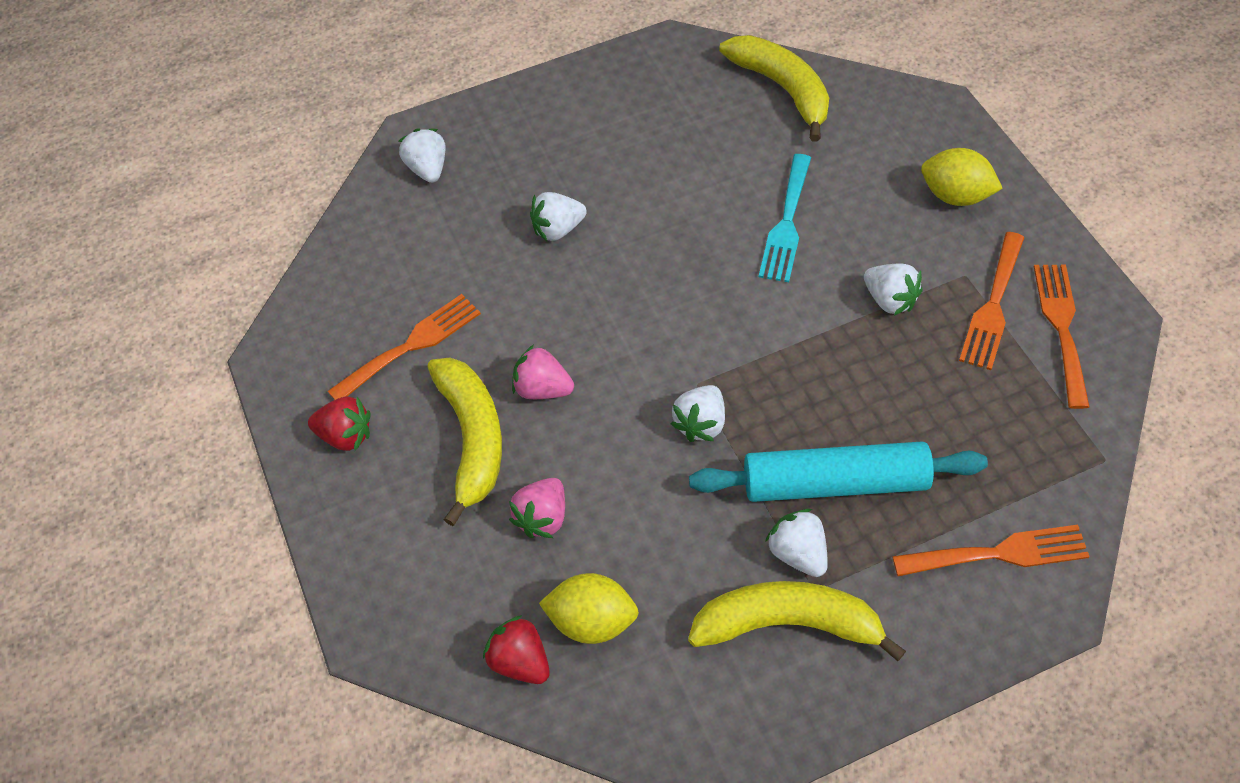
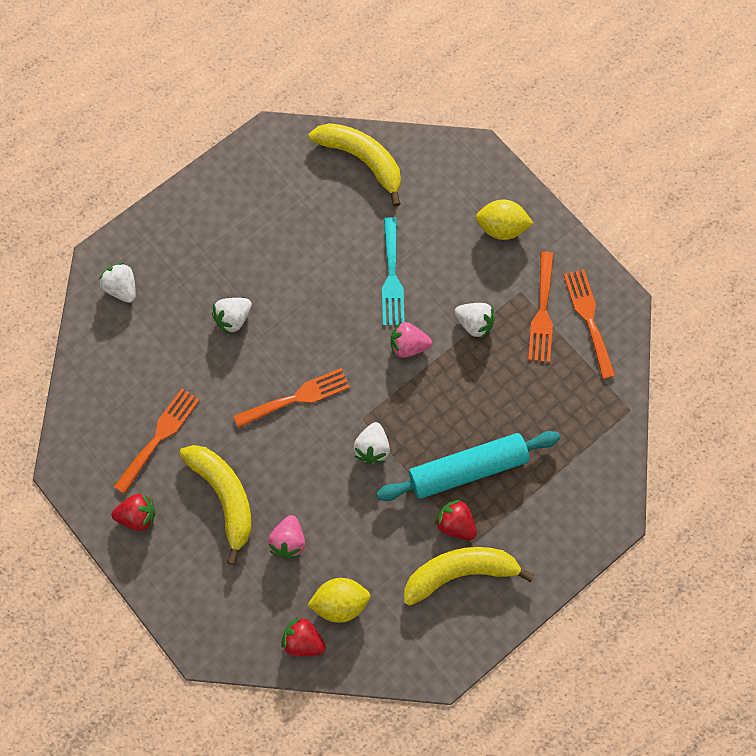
camera: 20 degrees left, 15 degrees up
(542, 389) = (260, 448): pink strawberry -> pink strawberry (408, 345)
(798, 553) = (455, 523): white strawberry -> red strawberry
(999, 553) = (577, 492): orange fork -> orange fork (297, 397)

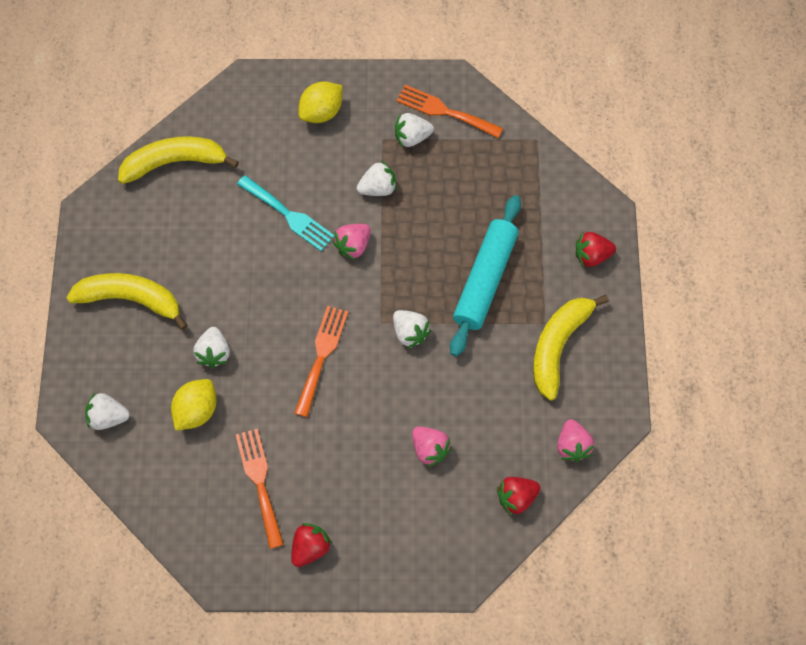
camera: 50 degrees left, 5 degrees down
(224, 496) = (353, 469): yellow banana -> yellow banana (131, 299)
(340, 602) = (509, 448): yellow lemon -> yellow lemon (196, 411)
(383, 651) = (572, 446): none -> pink strawberry
(455, 523) = (519, 320): red strawberry -> red strawberry (592, 256)
(542, 312) = (412, 137): orange fork -> white strawberry

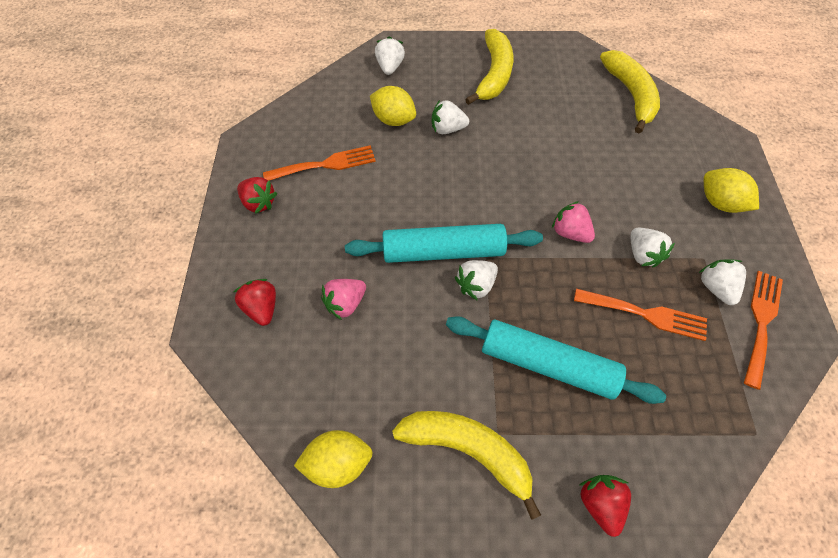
camera: 90 degrees right, 5 degrees down
(289, 215) = (594, 178): turquoise fork -> none
(321, 355) = (447, 208): orange fork -> orange fork (646, 314)
(373, 360) = (443, 251): none -> turquoise rolling pin
(516, 498) = (282, 392): red strawberry -> red strawberry (262, 307)
(572, 446) = (338, 462): pink strawberry -> yellow lemon

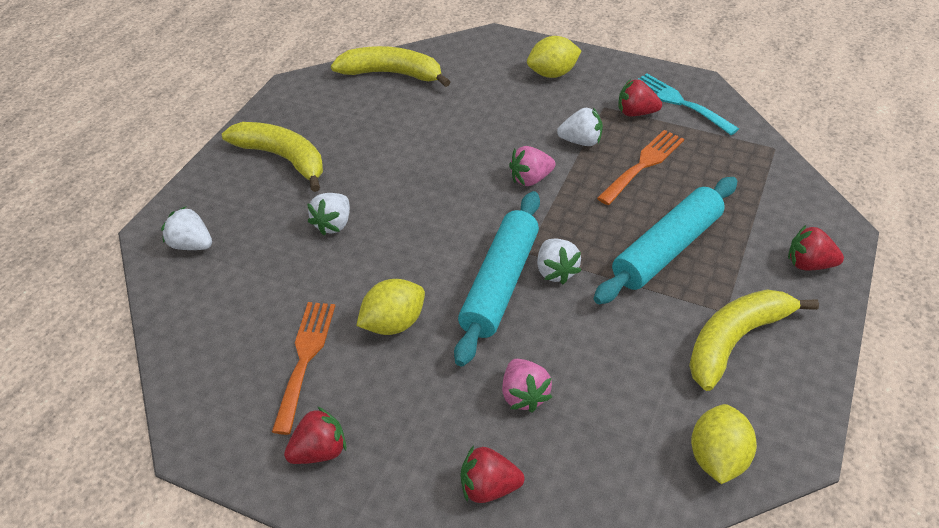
camera: 65 degrees left, 15 degrees down
(393, 120) = (282, 268): yellow lemon -> yellow lemon (393, 323)
(715, 287) = (636, 113): white strawberry -> red strawberry
(761, 322) = (679, 102): orange fork -> turquoise fork

